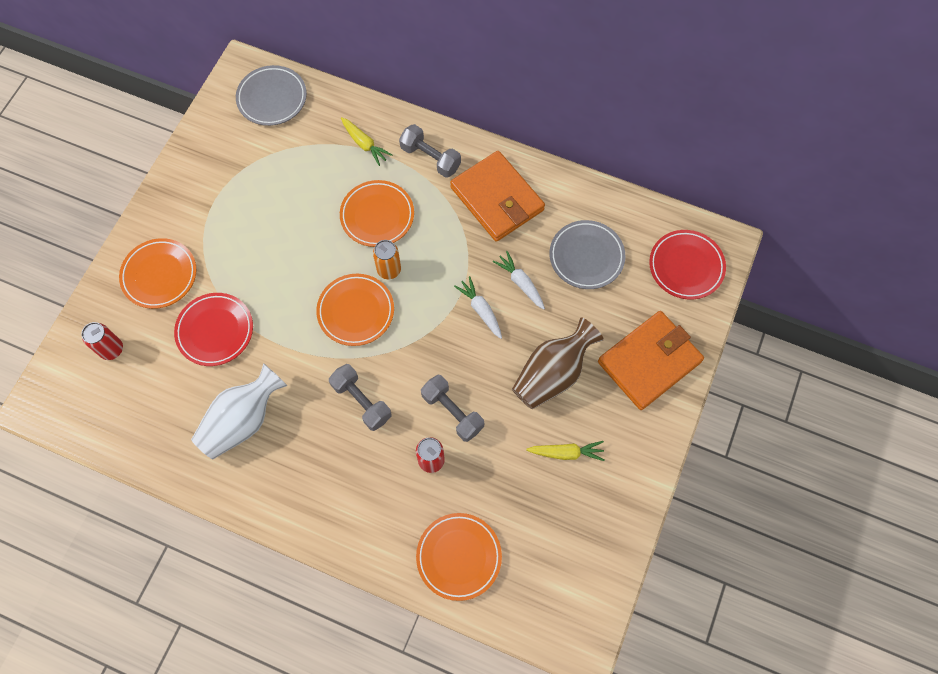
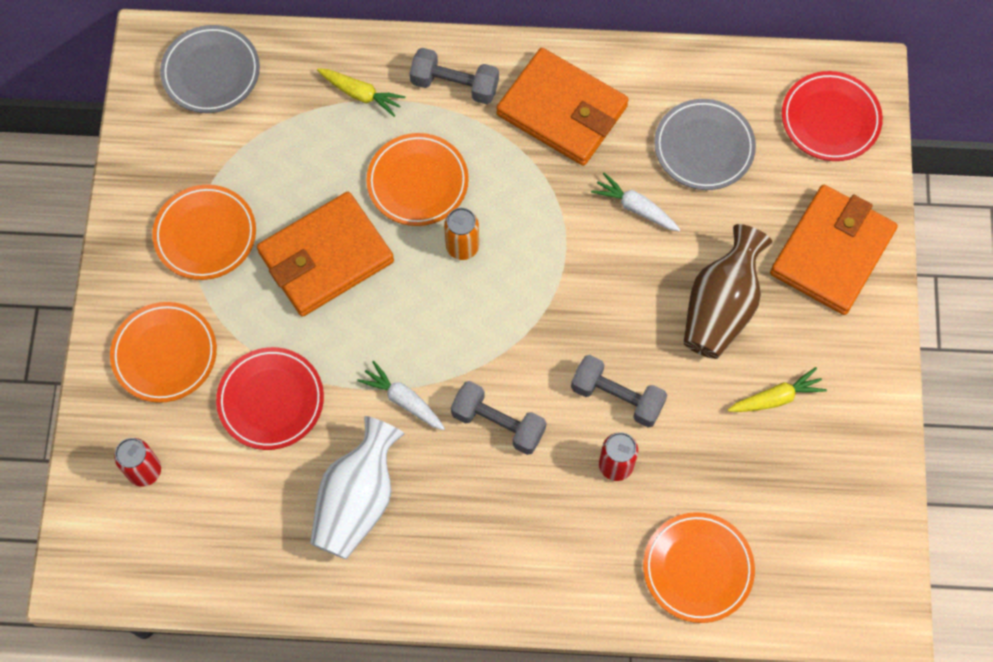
camera: 20 degrees left, 0 degrees up
(294, 246) = (326, 257): none -> orange wallet
(356, 311) = (442, 314): orange plate -> orange plate (205, 235)
(481, 310) = (600, 258): white carrot -> white carrot (403, 400)

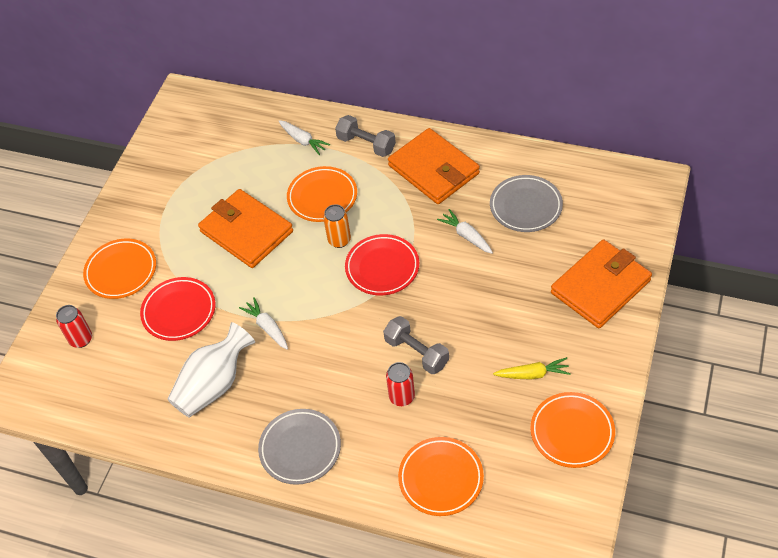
camera: 20 degrees right, 15 degrees down
(205, 235) = (174, 206): orange plate -> orange plate (572, 432)
(211, 72) = (212, 114): grey plate -> grey plate (300, 448)
(326, 257) = (246, 231): orange wallet -> orange wallet turned 60 degrees clockwise
(361, 94) = (303, 141): yellow carrot -> white carrot
(498, 423) = (327, 354): grey dumbbell -> none
(721, 307) = (509, 308): brown vase -> none
(830, 119) = (622, 203): red plate -> red plate (382, 267)

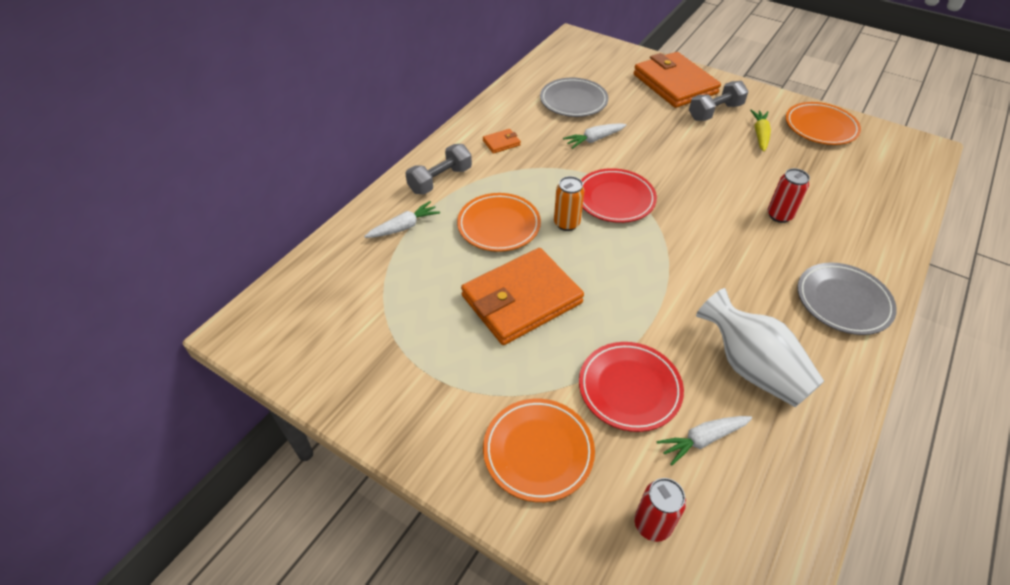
camera: 80 degrees left, 5 degrees down
(267, 327) = (673, 303): white carrot -> white carrot (702, 439)
(416, 352) = (727, 196): grey dumbbell -> grey dumbbell (715, 112)
(433, 169) = (501, 143): orange wallet -> orange wallet, size x0.40
(441, 478) = (872, 208): orange plate -> none

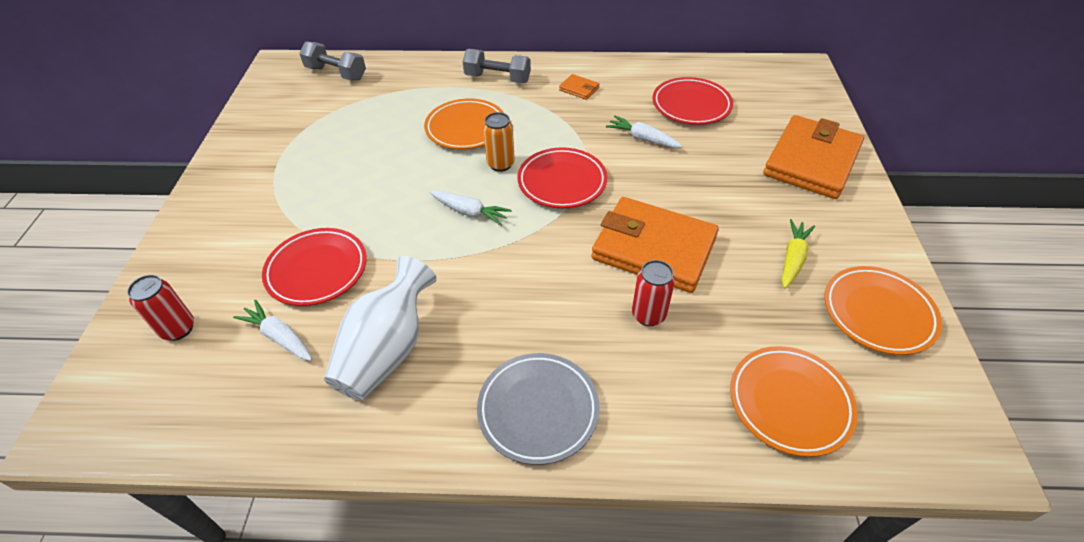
camera: 60 degrees right, 0 degrees up
(404, 227) = (426, 84): white carrot -> white carrot (470, 212)
(521, 299) = (385, 172): orange wallet -> orange wallet (653, 248)
(538, 451) = (228, 238): orange plate -> orange plate (789, 403)
(573, 101) = (691, 105): grey plate -> red plate
(715, 112) = (794, 208): grey dumbbell -> grey dumbbell (336, 73)
(760, 135) = (792, 258): yellow carrot -> yellow carrot turned 45 degrees counterclockwise

